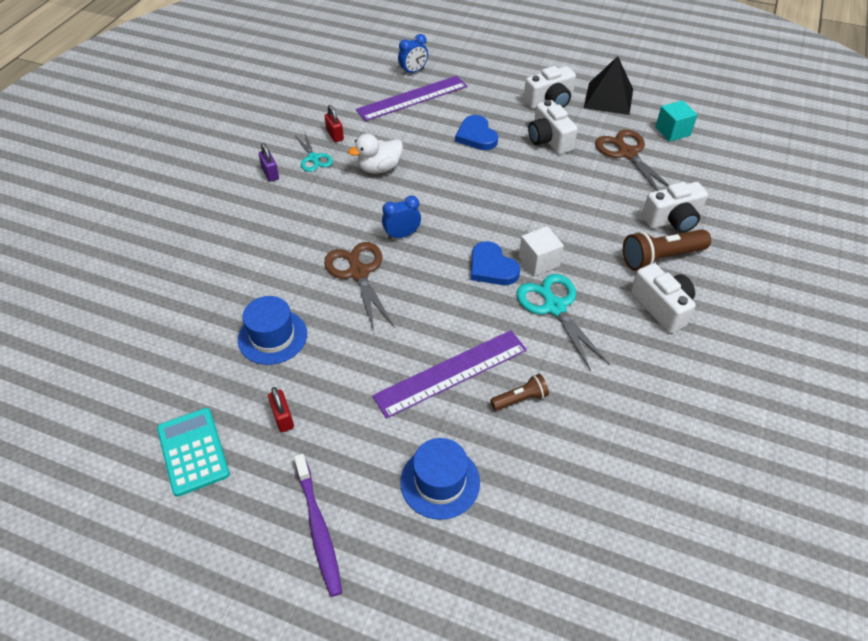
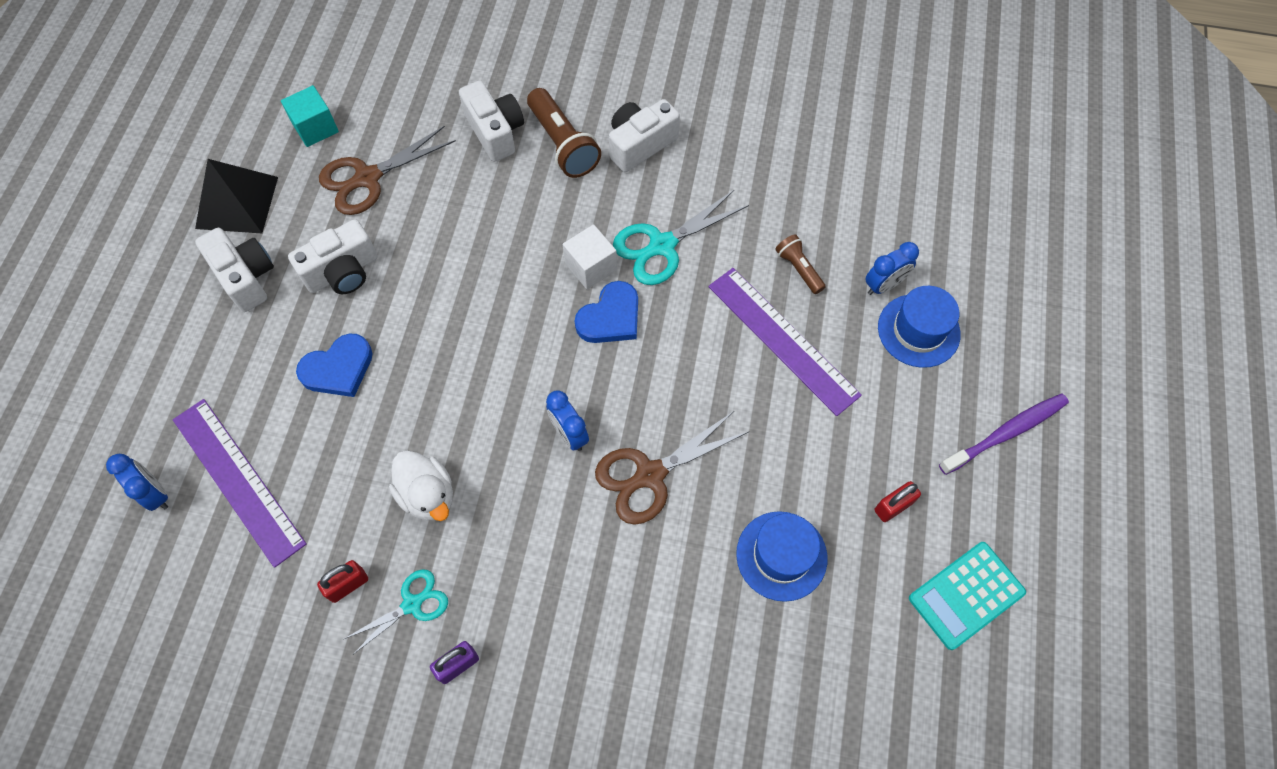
camera: 100 degrees left, 15 degrees up
(493, 464) = (883, 285): none -> blue clock

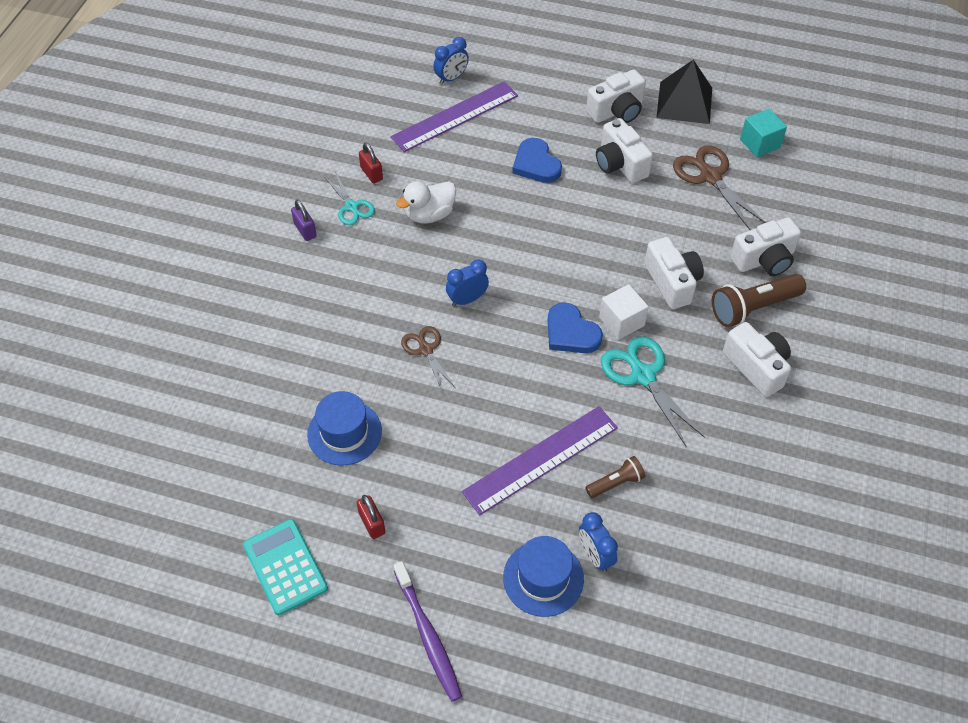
camera: 95 degrees right, 10 degrees down
(531, 218) = (672, 282): none -> white camera
(650, 475) = (426, 350): brown scissors -> brown scissors, size x0.62

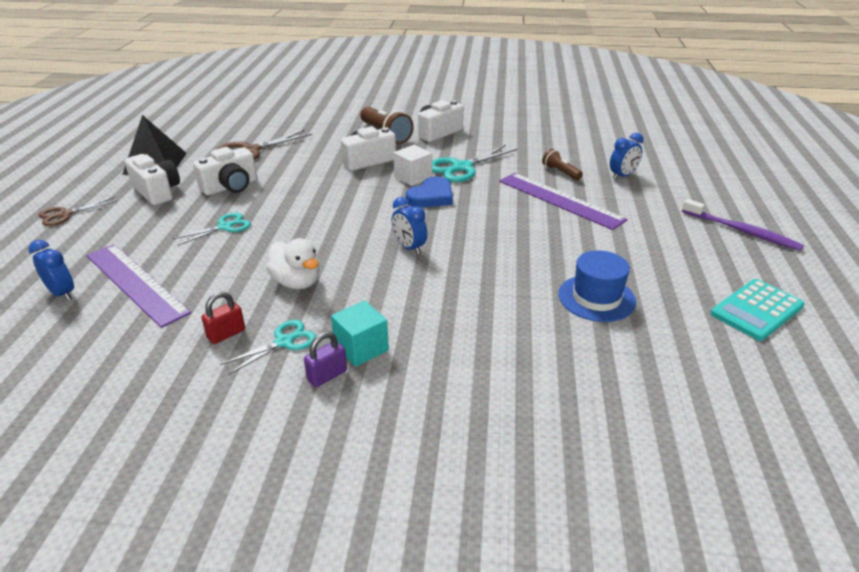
camera: 100 degrees left, 20 degrees down
(372, 523) = (675, 269): red padlock -> none
(426, 350) = (477, 263): brown scissors -> brown scissors (65, 214)
(428, 636) = (742, 231): purple toothbrush -> purple toothbrush turned 75 degrees clockwise
(536, 164) = (225, 227): blue heart -> turquoise scissors
(543, 578) = (655, 192): blue hat -> none
(760, 143) = (215, 135): turquoise cube -> turquoise cube (361, 348)
(764, 260) = (339, 132): white camera -> none

